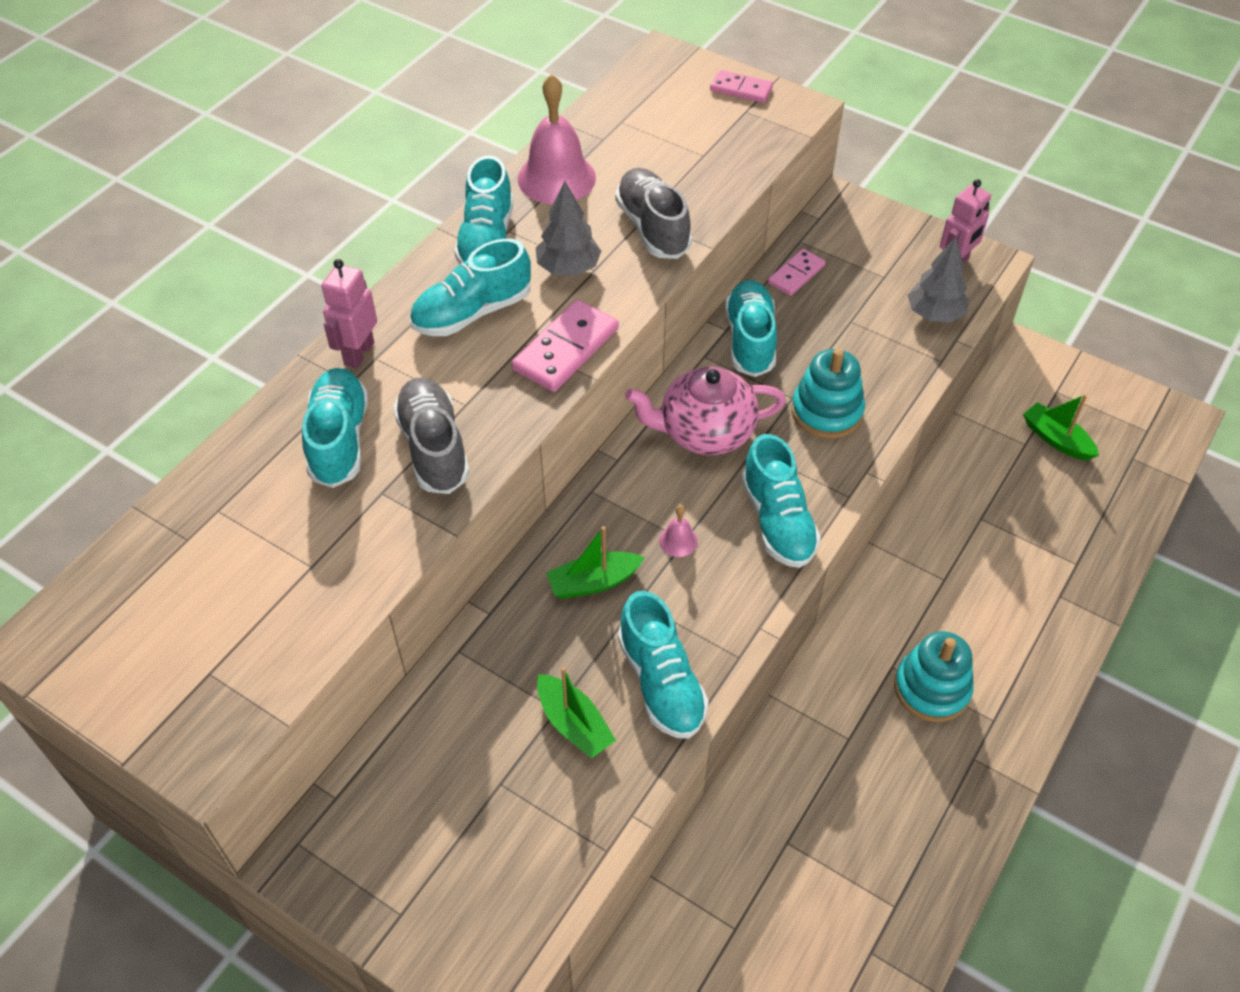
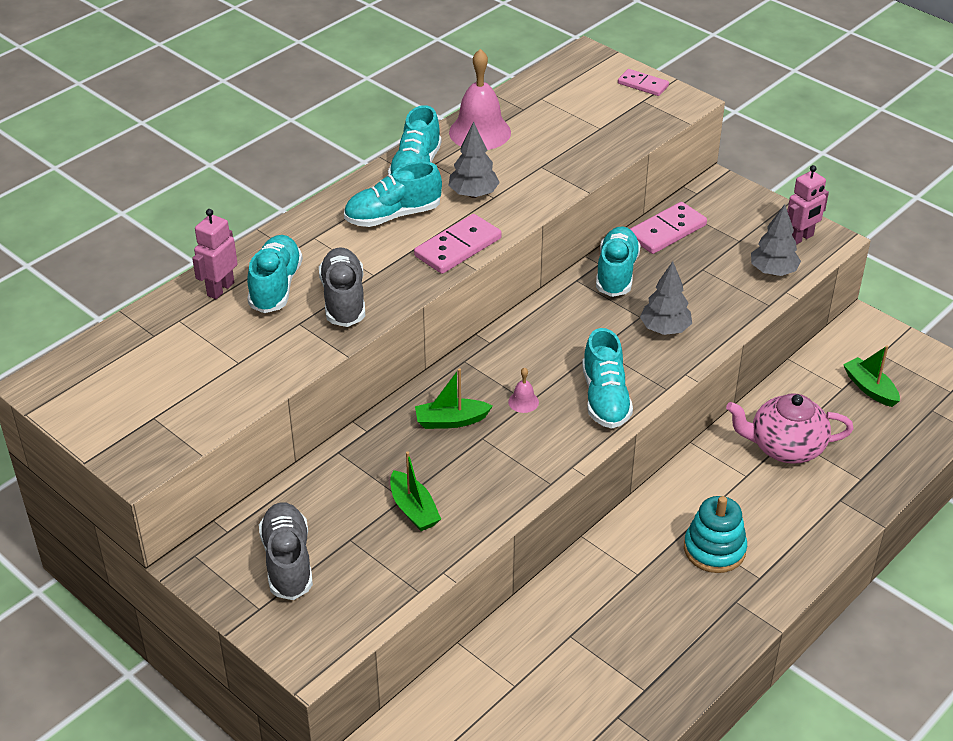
camera: 10 degrees right, 10 degrees down
(358, 353) = (302, 233): pink robot -> pink robot (220, 289)
(652, 228) = (546, 173): grey shoe -> grey shoe (287, 561)
(661, 682) = (486, 492): turquoise shoe -> none
(704, 432) = (563, 332): pink teapot -> pink teapot (785, 447)
(796, 274) = (667, 231): pink domino -> pink domino, size x1.58
(826, 411) = (665, 329): turquoise stacking toy -> grey tree

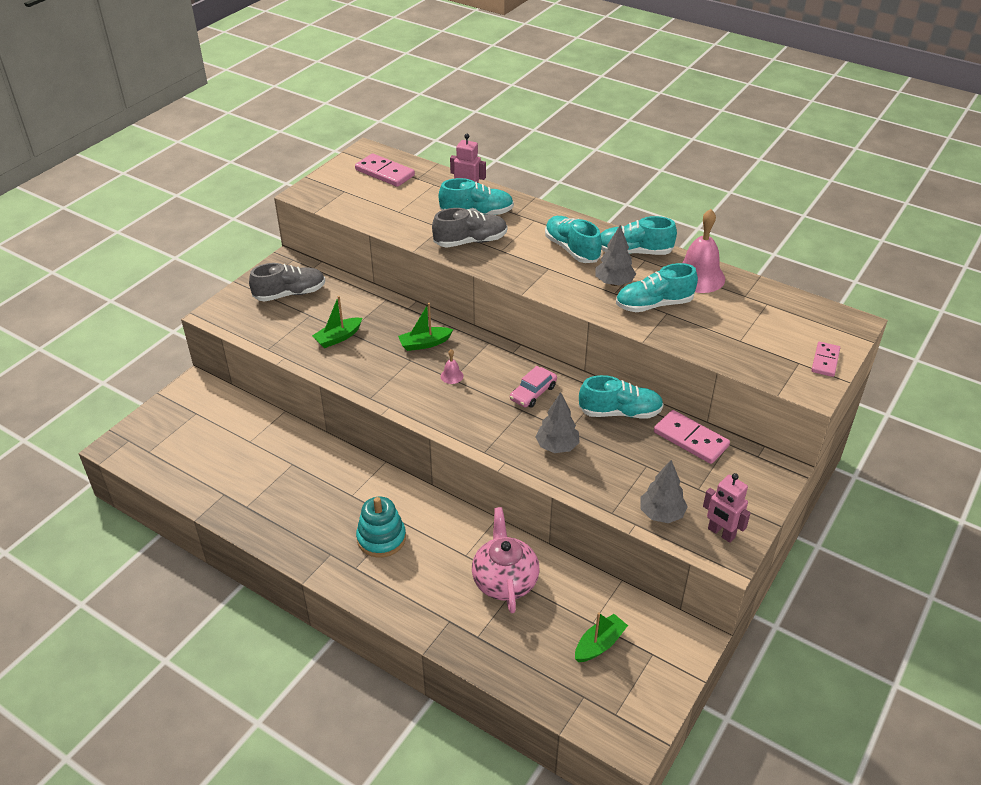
camera: 80 degrees right, 0 degrees up
(451, 421) = (425, 343): green boat -> green boat turned 90 degrees counterclockwise
(458, 247) = (545, 283): pink domino -> pink domino (385, 173)
(570, 335) = (533, 393): none -> pink car
(605, 398) = (465, 418): turquoise shoe -> turquoise shoe (654, 305)

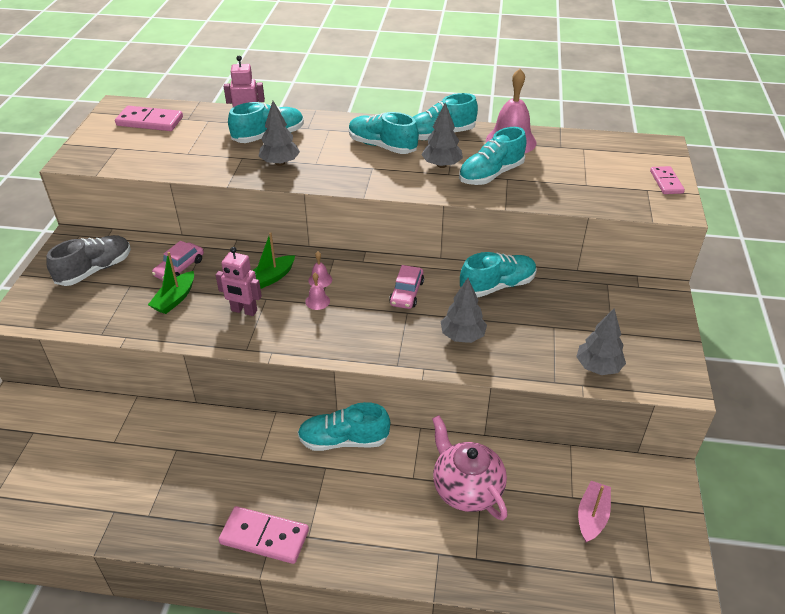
camera: 25 degrees left, 0 degrees up
(356, 312) = (179, 268): none -> pink car
(381, 538) = (318, 493): turquoise stacking toy -> none
(426, 504) = (343, 440): none -> turquoise shoe
(465, 358) = (320, 280): none -> pink bell
(470, 241) = (280, 163): grey shoe -> grey tree
(599, 644) = (592, 516): green boat -> pink boat
(690, 439) = (574, 290): pink domino -> pink domino (264, 537)
(721, 533) = (659, 366): pink robot -> pink robot (244, 311)

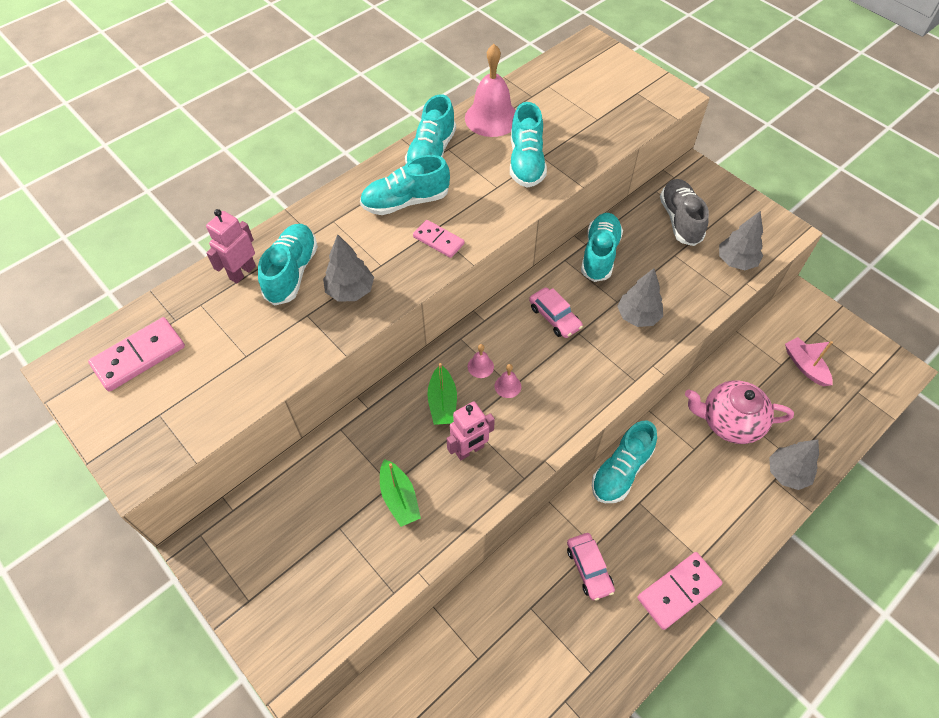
camera: 50 degrees left, 15 degrees up
(95, 270) = (281, 548): grey shoe -> grey shoe (680, 220)
(179, 268) = (353, 468): pink car -> pink car (589, 568)
(441, 165) = (479, 183): grey tree -> grey tree (787, 473)
(666, 182) = (638, 76): pink domino -> pink domino (438, 240)

